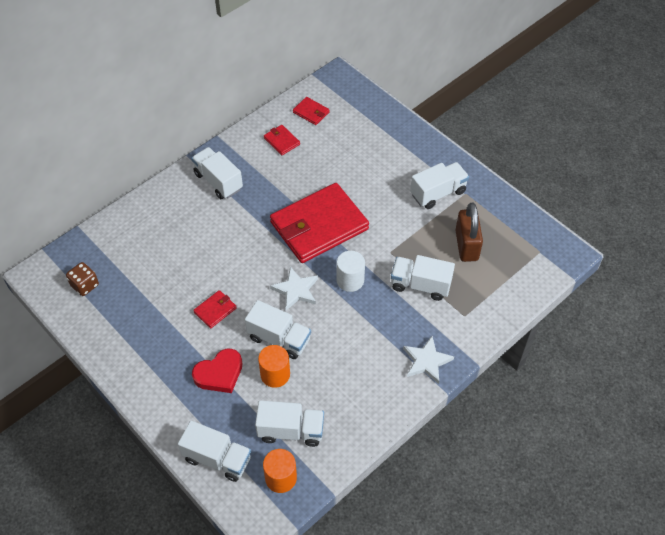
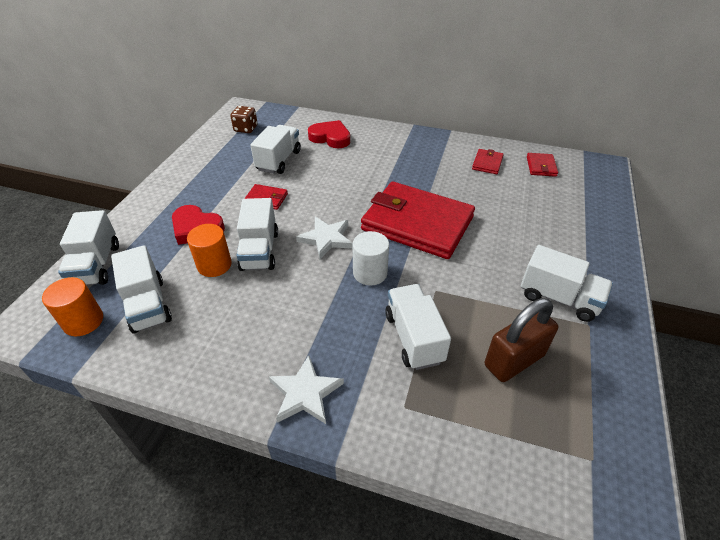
camera: 60 degrees right, 10 degrees down
(158, 225) = (330, 138): none -> red heart
(218, 181) = (404, 148): white truck -> white truck (278, 161)

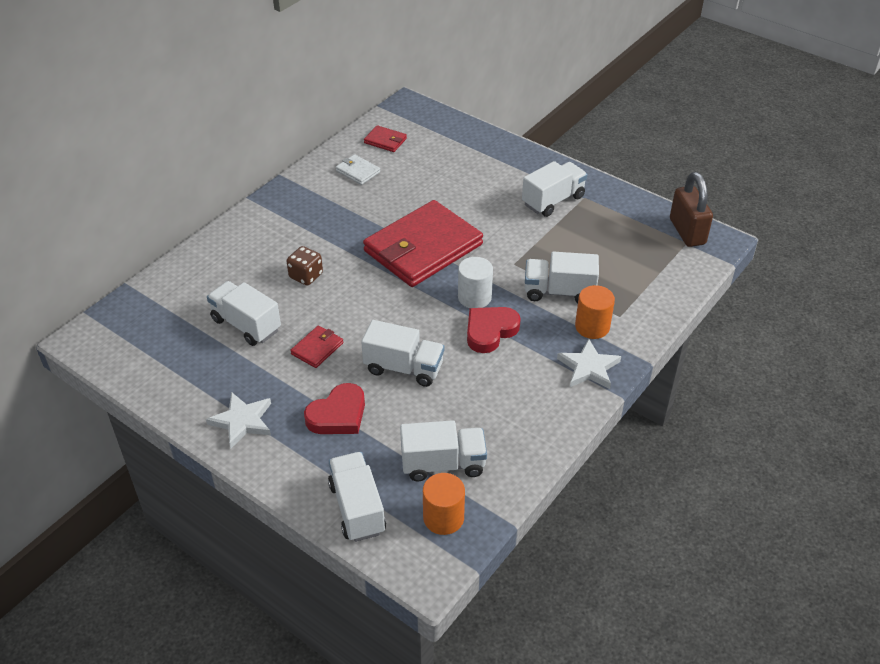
camera: 70 degrees left, 0 degrees up
(96, 265) = (357, 508): white truck -> white truck turned 120 degrees counterclockwise
(214, 265) = (408, 406): orange cylinder -> orange cylinder (592, 327)
(246, 129) = (146, 343): brown dice -> brown dice (306, 276)
(326, 239) = (411, 315): white star -> white star (242, 421)
(330, 138) = (226, 270): red heart -> red heart (490, 331)
(487, 163) = (358, 171): red wallet -> white wallet
(514, 360) = (601, 247): brown padlock -> brown padlock (687, 232)

